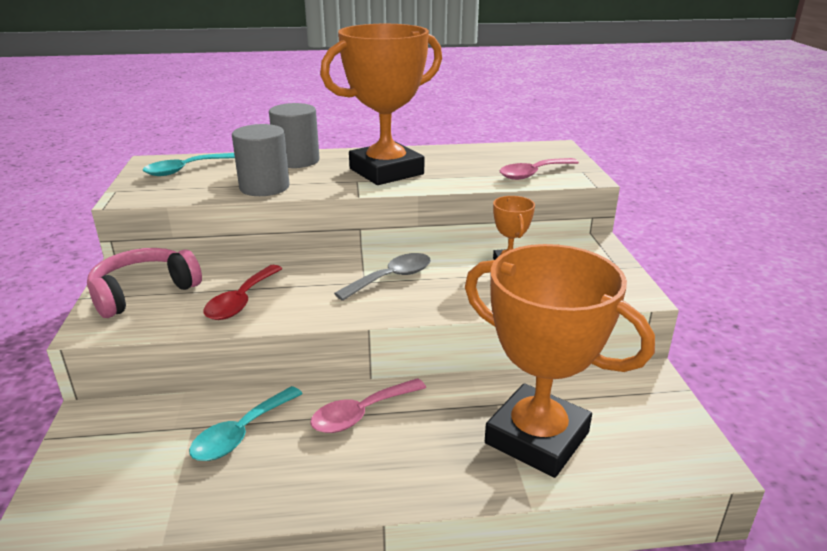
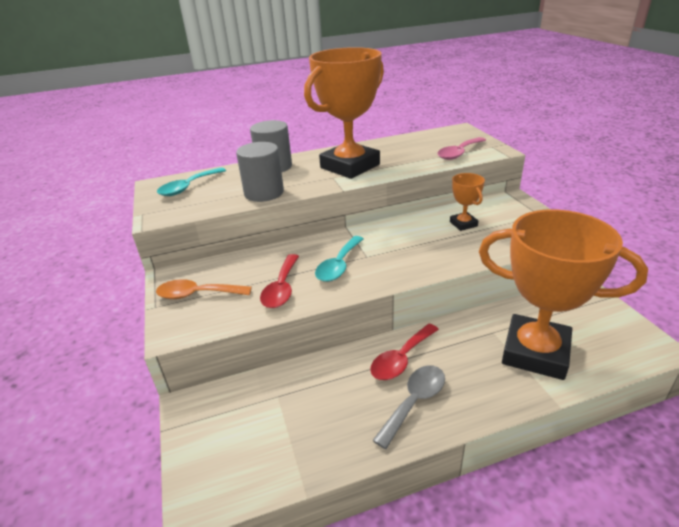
camera: 10 degrees left, 5 degrees up
(143, 292) = (197, 294): pink headphones -> orange spoon
(241, 433) = (319, 393): turquoise spoon -> turquoise spoon (338, 265)
(361, 414) = (401, 359): pink spoon -> red spoon
(392, 278) = (385, 250): grey spoon -> grey spoon (414, 402)

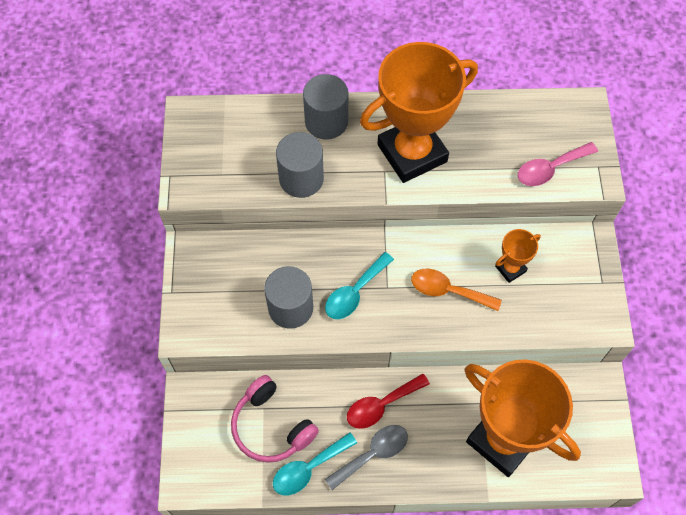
camera: 15 degrees right, 30 degrees up
(188, 187) = (223, 135): turquoise spoon -> turquoise spoon (308, 468)
(197, 294) = (211, 288): orange spoon -> orange spoon (448, 291)
(281, 288) = (290, 308): red spoon -> grey cylinder
(292, 410) = (271, 427): none -> pink headphones
(463, 224) = (510, 268): orange trophy -> orange trophy turned 60 degrees clockwise

